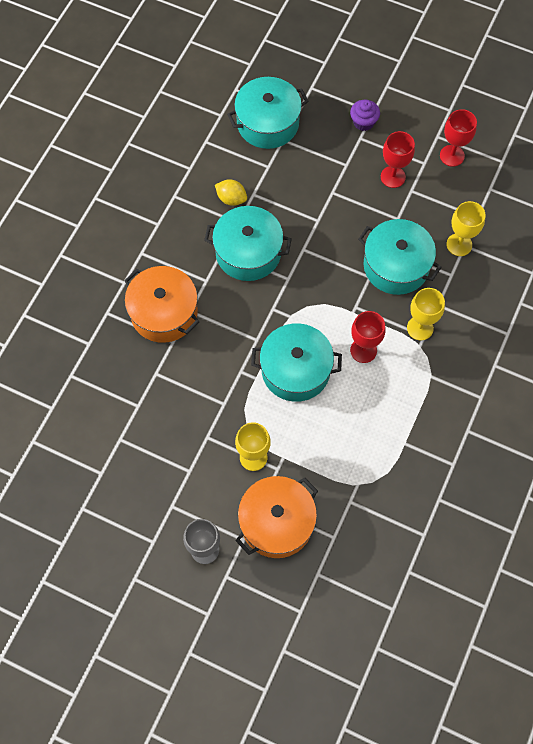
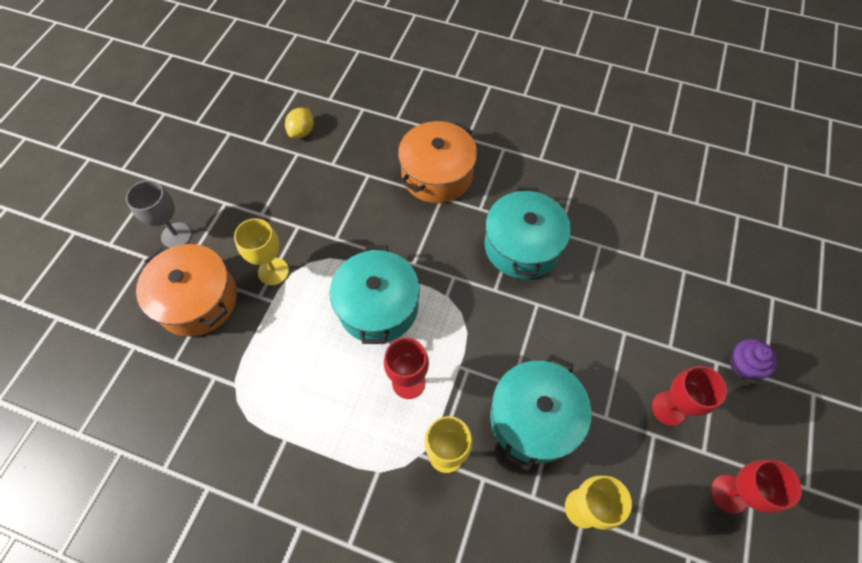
camera: 85 degrees right, 5 degrees down
(231, 199) = (588, 223): yellow lemon -> yellow lemon (302, 132)
(267, 123) = (702, 252): turquoise pot -> none

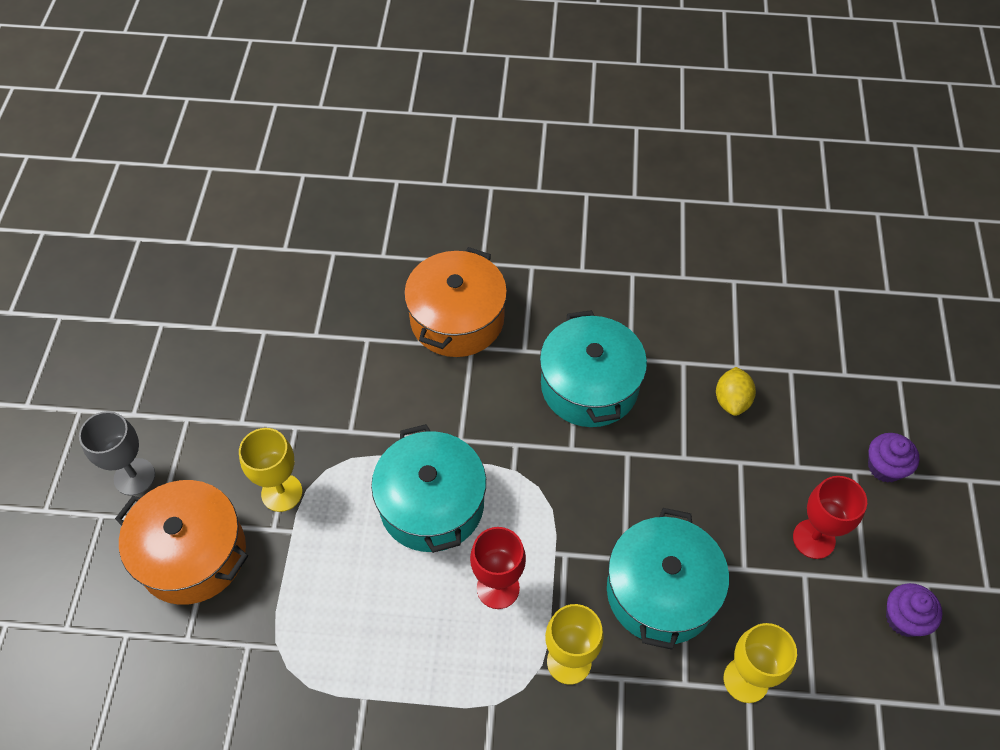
camera: 15 degrees left, 5 degrees down
(302, 132) = (261, 301): yellow lemon -> yellow lemon (731, 401)
(729, 493) = (904, 618): red goblet -> purple cupcake

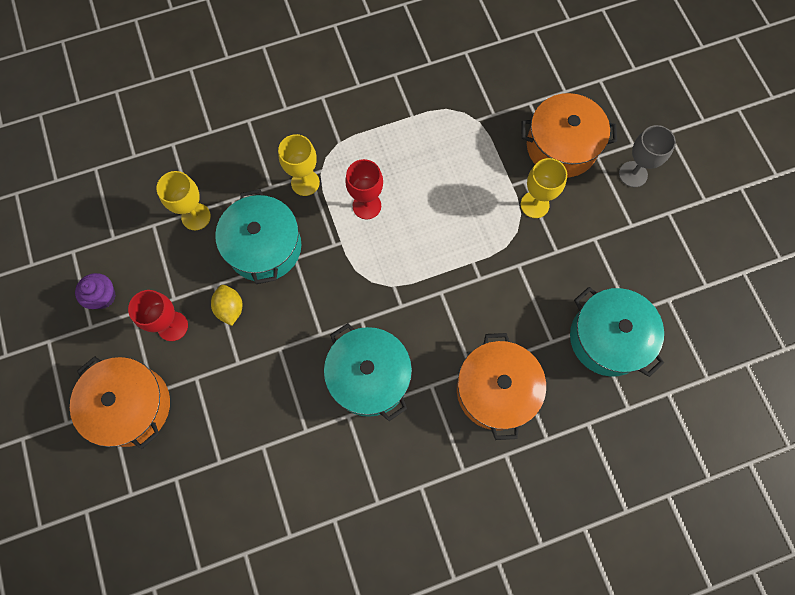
camera: 155 degrees right, 15 degrees up
(431, 504) = (435, 239): turquoise pot -> turquoise pot (608, 338)
(731, 401) = (258, 412): yellow lemon -> yellow lemon (230, 308)
(885, 467) = (131, 406): purple cupcake -> orange pot

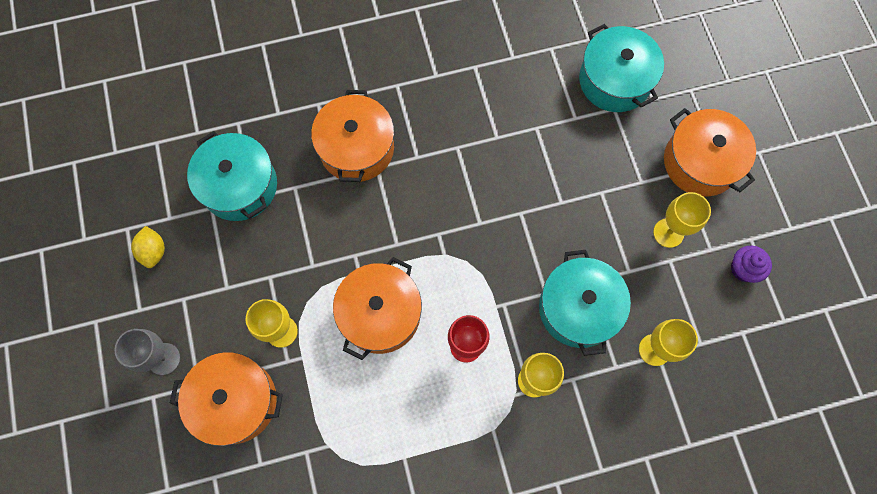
camera: 175 degrees left, 0 degrees up
(172, 326) = (668, 233): red goblet -> yellow goblet
(230, 308) = (611, 246): yellow lemon -> yellow lemon (153, 251)
(369, 377) = (475, 169): turquoise pot -> turquoise pot (615, 80)
(447, 227) = (380, 314): none -> orange pot

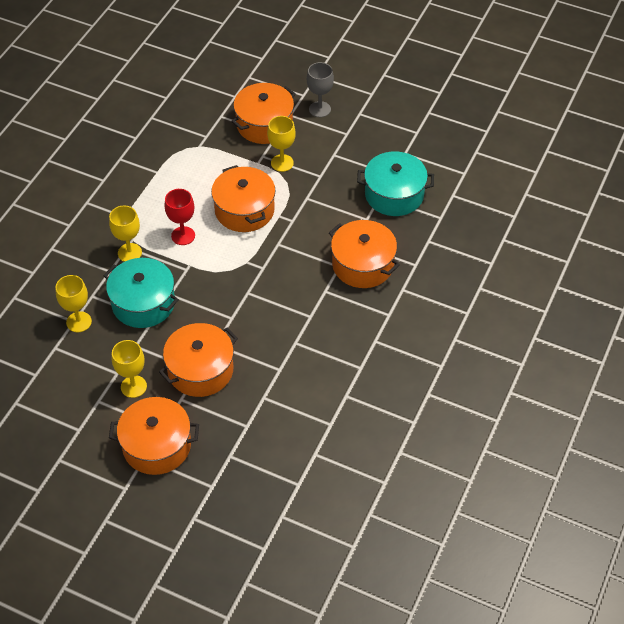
camera: 130 degrees right, 20 degrees down
(153, 251) = (389, 136): yellow lemon -> none
(598, 191) = (200, 370): none -> orange pot
(615, 80) = (266, 444): turquoise pot -> none
(743, 269) = (67, 408): purple cupcake -> none

